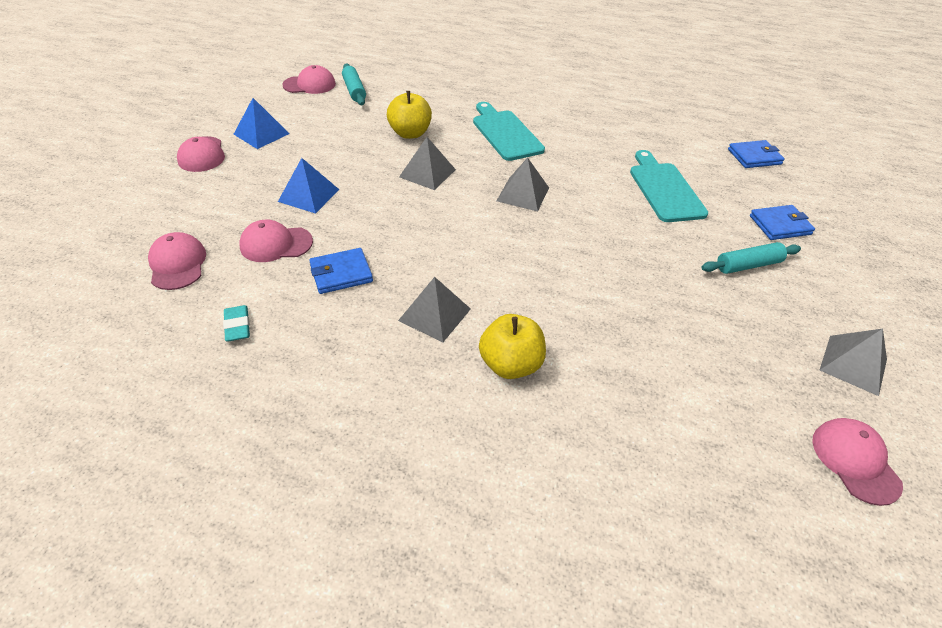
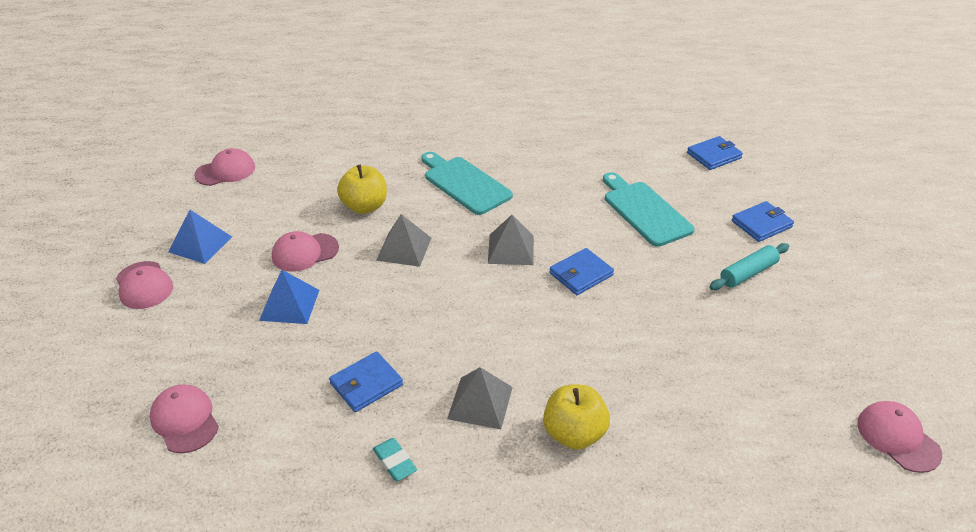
camera: 15 degrees left, 5 degrees down
(237, 326) = (286, 470): turquoise eraser -> turquoise eraser (395, 462)
(276, 244) = (281, 369): pink cap -> pink cap (305, 252)
(354, 90) = (279, 167): turquoise rolling pin -> none
(579, 229) = (581, 274): none -> blue wallet
(853, 364) = (868, 348): grey pyramid -> none

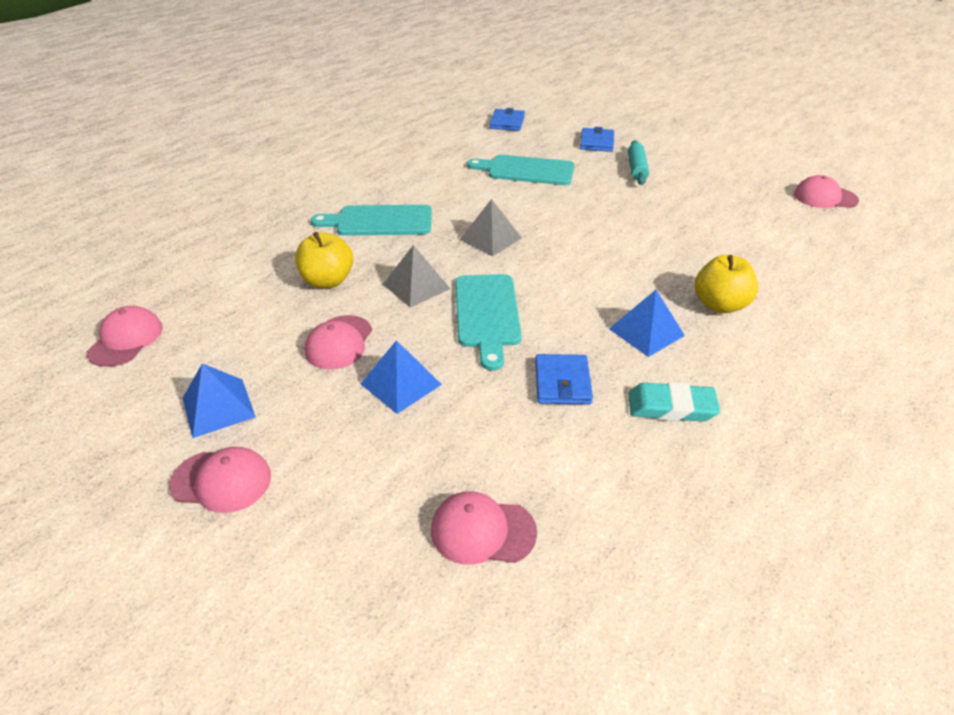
camera: 50 degrees left, 0 degrees up
(395, 462) = (671, 407): turquoise eraser -> turquoise eraser, size x1.51
(408, 302) = (487, 314): none -> turquoise cutting board
(480, 402) = (646, 332): grey pyramid -> blue pyramid
(581, 274) = (559, 224): blue wallet -> none

